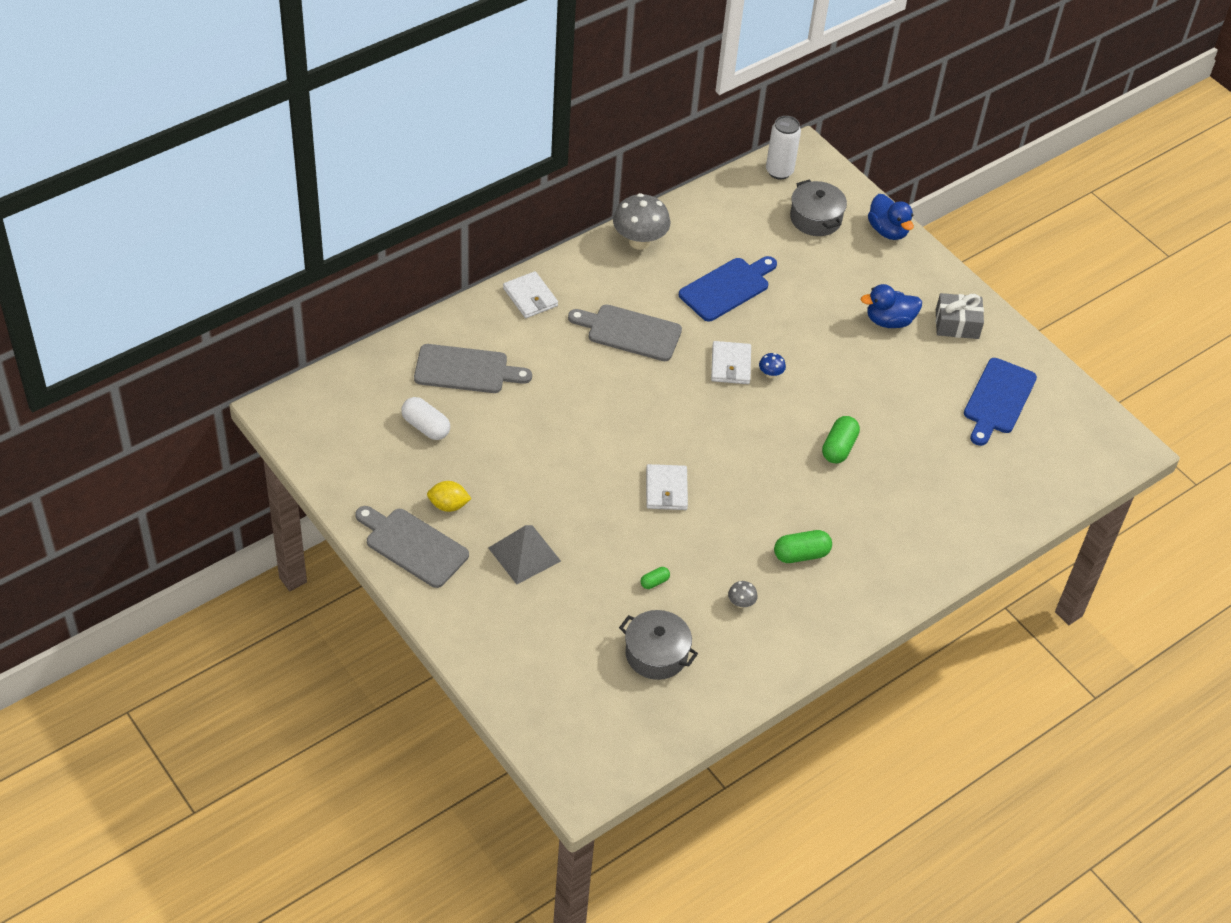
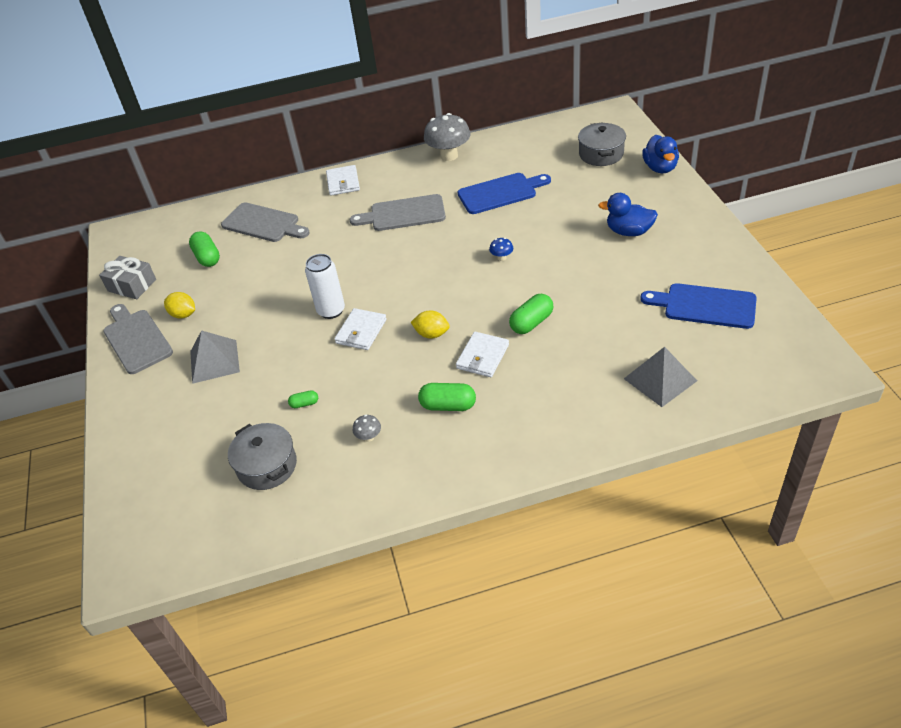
camera: 30 degrees right, 5 degrees down
(426, 427) = (207, 257): white capsule -> green capsule
(630, 332) = (404, 214): grey cutting board -> grey cutting board turned 45 degrees counterclockwise
(731, 365) = (471, 247): white wallet -> white wallet (483, 357)
(743, 479) = (432, 334): none -> yellow lemon
(779, 171) = (587, 121): white can -> white can (331, 311)
(957, 324) = (691, 241): grey gift -> grey gift (132, 285)
(987, 488) = (660, 379): none -> grey pyramid
(998, 399) = (705, 306): blue cutting board -> blue cutting board turned 60 degrees clockwise

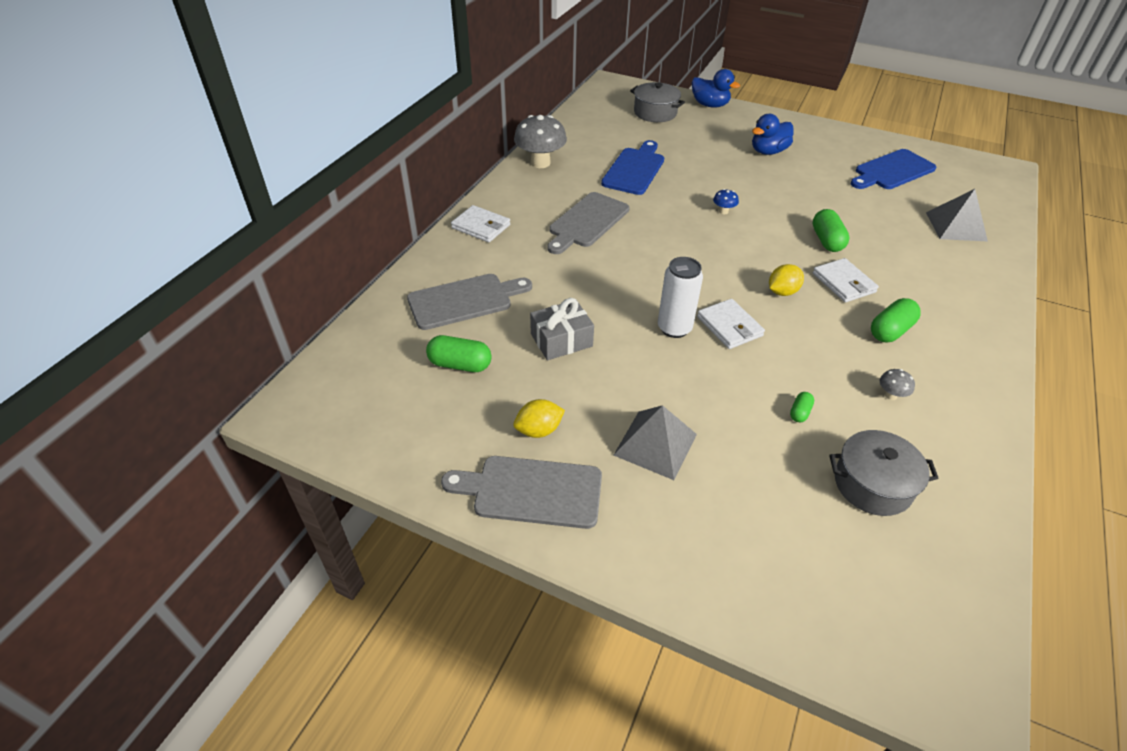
camera: 55 degrees left, 0 degrees up
(132, 285) = (418, 448): grey gift -> grey gift (561, 340)

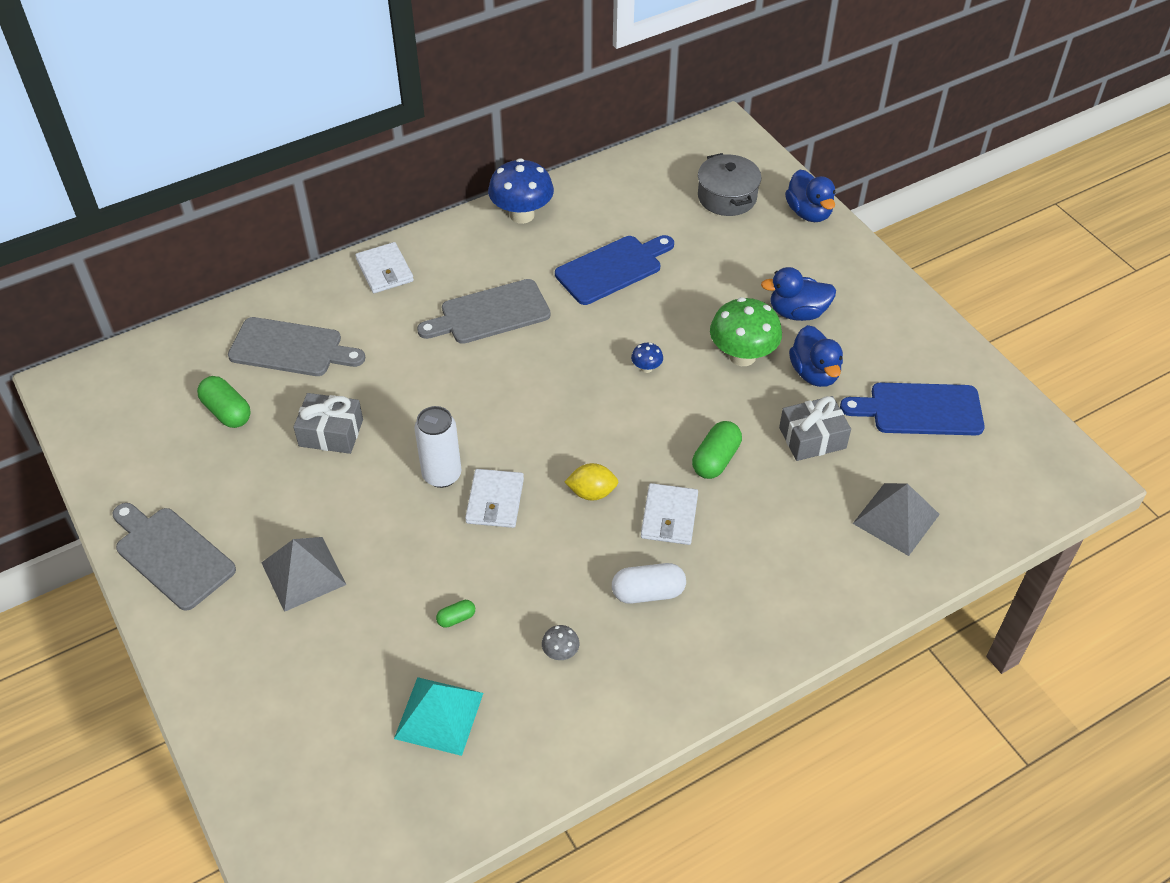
camera: 35 degrees right, 5 degrees up
(539, 430) = (228, 507): yellow lemon -> none
(540, 163) = (522, 215): grey mushroom -> blue mushroom
(768, 183) = (742, 356): none -> green mushroom
(817, 176) = (814, 373): none -> blue duck
(860, 207) = (812, 438): none -> grey gift
(872, 484) = (439, 715): grey pot -> turquoise pyramid
(890, 331) = (648, 592): green capsule -> white capsule

